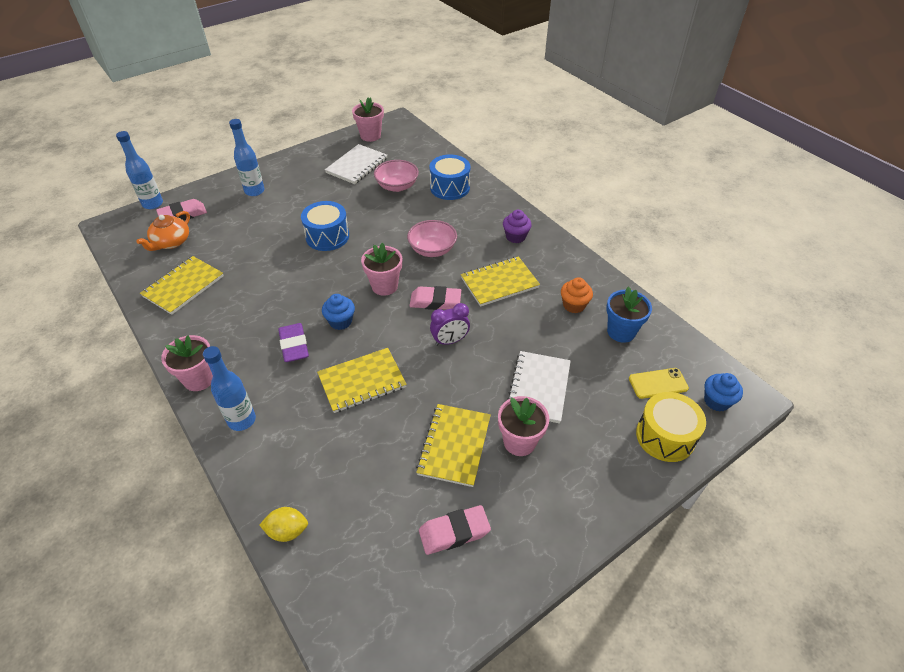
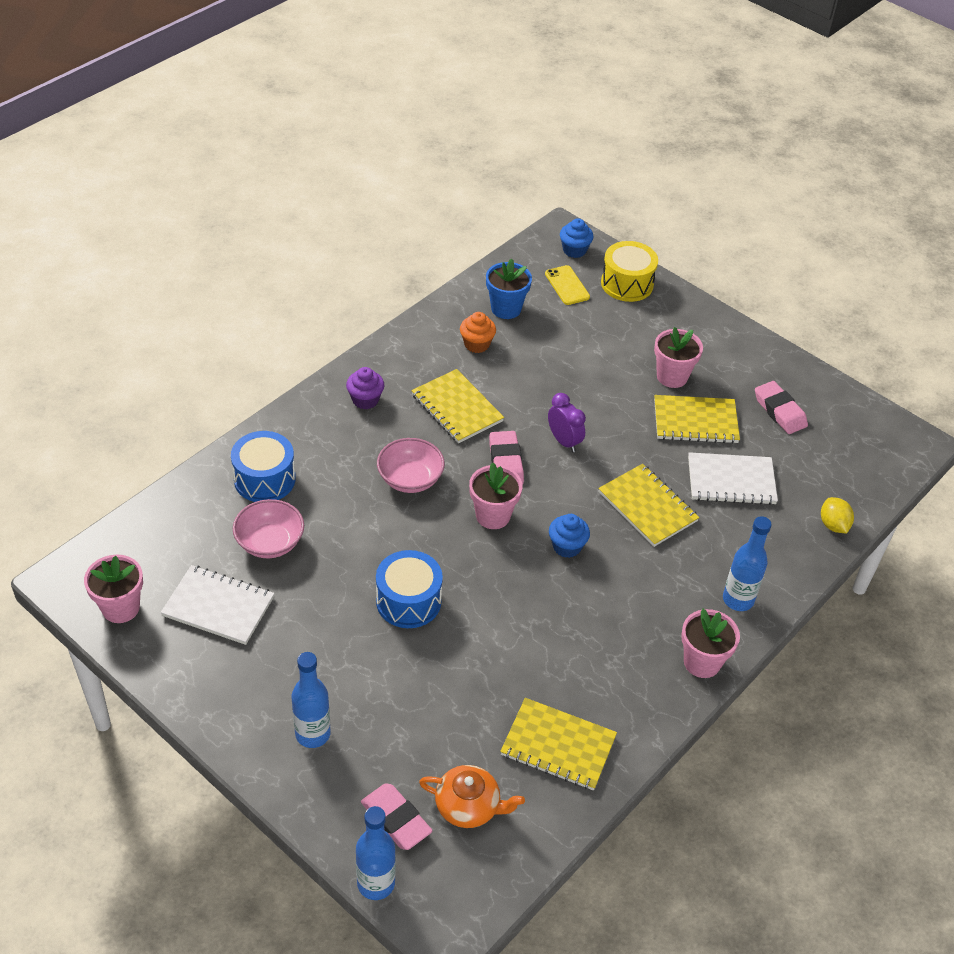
camera: 105 degrees left, 0 degrees up
(294, 345) = (619, 582): purple eraser -> none
(538, 388) = (603, 367): white notebook -> white notebook (731, 481)

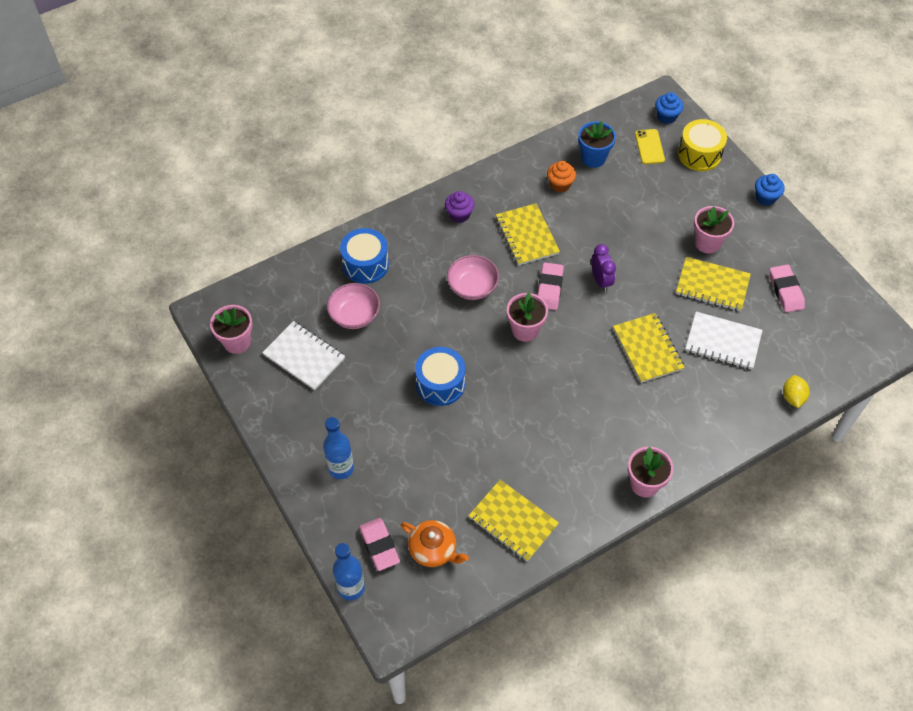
camera: 20 degrees right, 10 degrees up
(567, 546) = (573, 367): blue cupcake -> blue cupcake (765, 197)
(738, 600) = (691, 441): blue bottle -> none

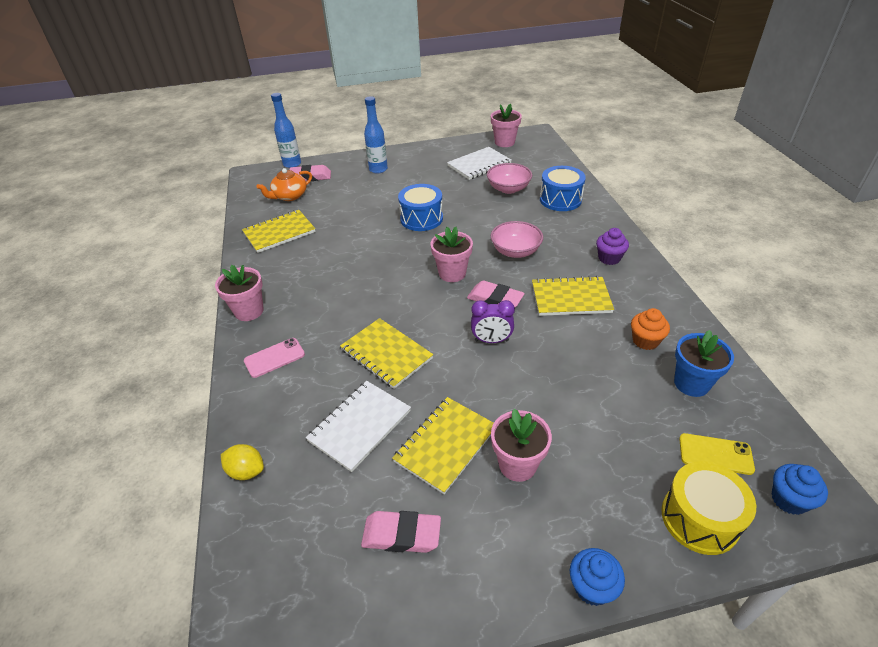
camera: 110 degrees right, 15 degrees down
(647, 349) = (386, 354): yellow notebook -> yellow notebook turned 45 degrees clockwise
(688, 432) = (274, 358): none -> pink phone

